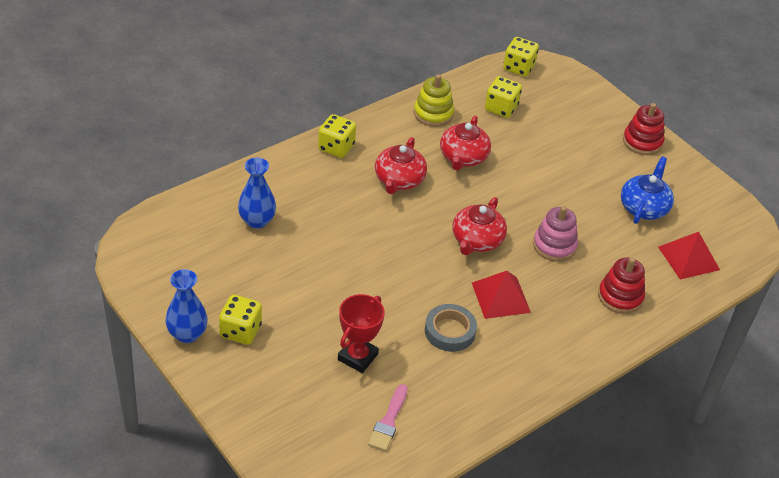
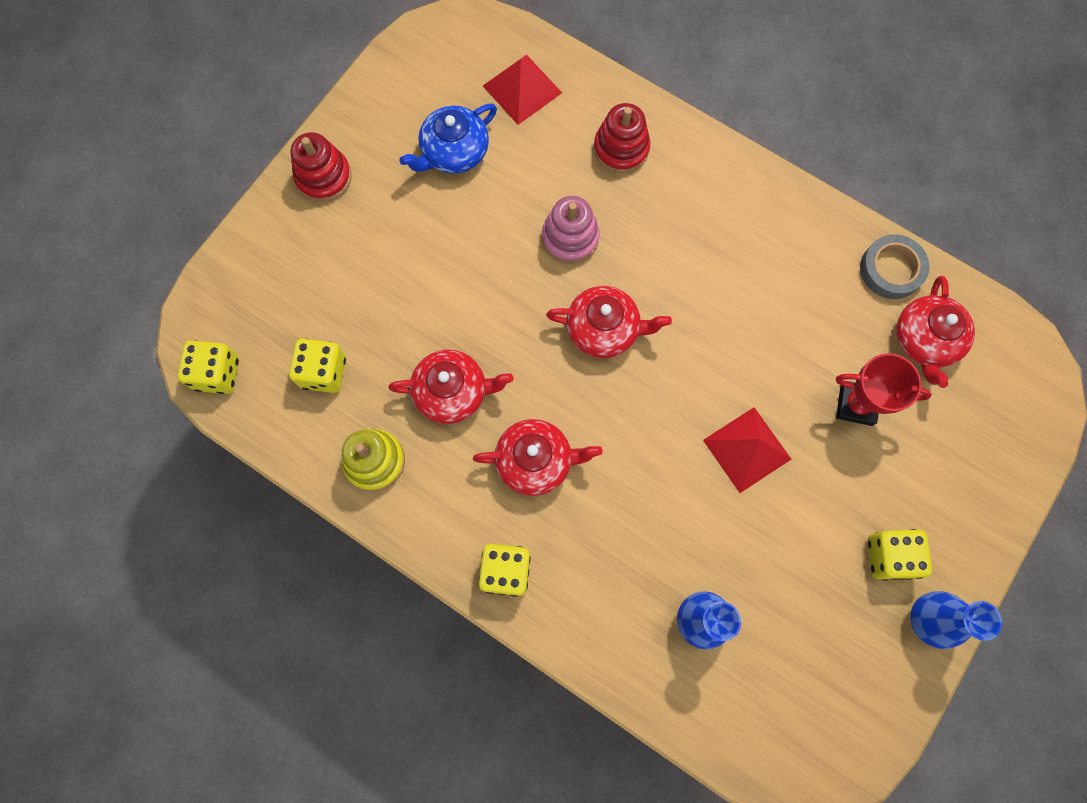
camera: 105 degrees left, 30 degrees up
(388, 421) = (925, 340): pink brush -> red teapot
(450, 331) = (766, 316): grey tape -> grey tape (891, 269)
(501, 297) = (685, 275): red pyramid -> red pyramid (747, 449)
(644, 207) = (454, 152): blue teapot -> blue teapot turned 45 degrees counterclockwise

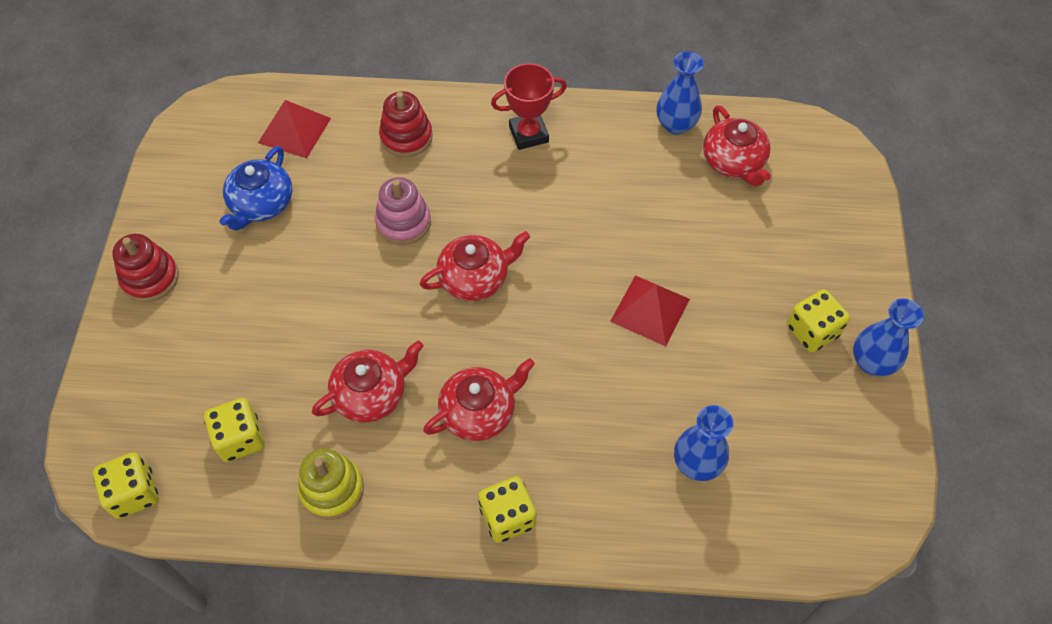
camera: 30 degrees left, 15 degrees down
(856, 404) = (713, 233): red trophy -> red trophy (528, 134)
(891, 269) = (675, 125): grey tape -> blue vase

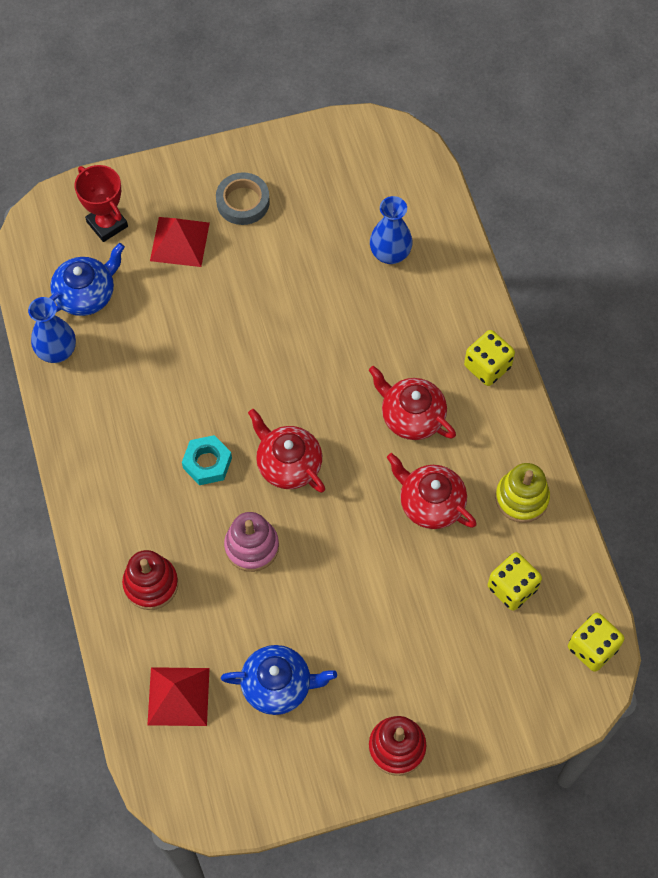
camera: 110 degrees left, 5 degrees up
(506, 211) = (207, 463): none -> turquoise nut
(528, 134) = (110, 474): red trophy -> red trophy (107, 224)
(650, 310) = (267, 320): red pyramid -> red pyramid (179, 241)
(733, 162) = (86, 294): red teapot -> blue teapot
(812, 331) = (243, 202): yellow dice -> grey tape
(871, 362) = (255, 158): blue vase -> none

